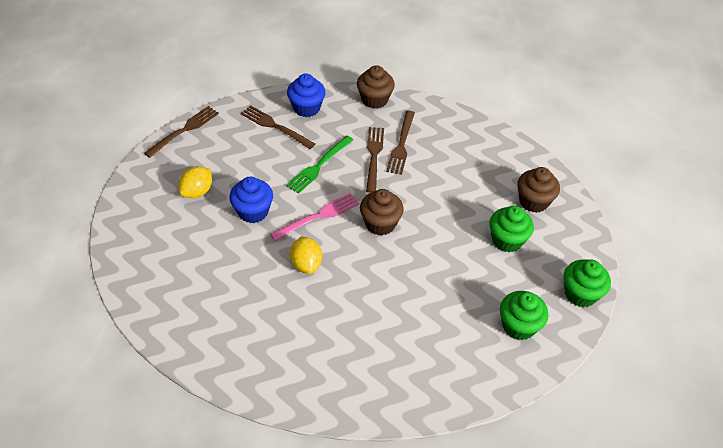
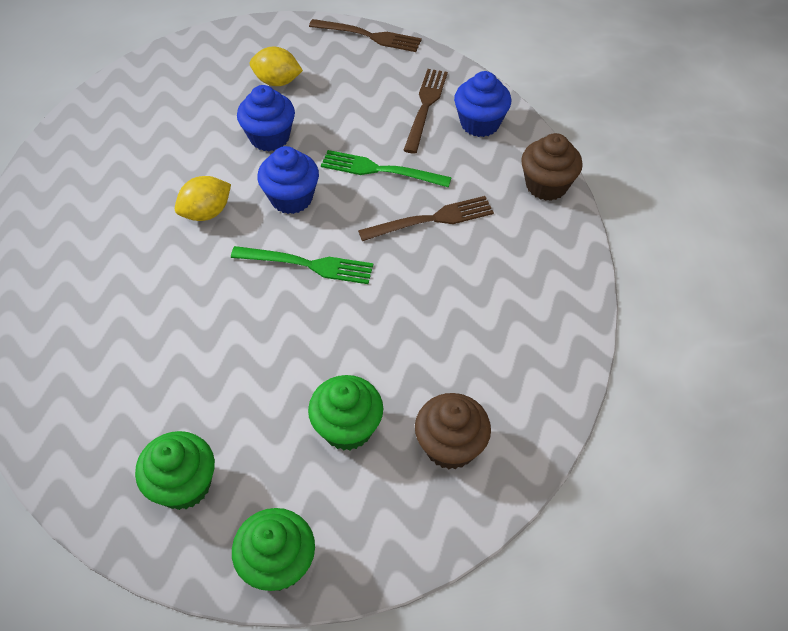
camera: 70 degrees right, 5 degrees up
(318, 216) = (291, 198): pink fork -> blue cupcake
(380, 224) = (308, 264): brown cupcake -> green fork
(401, 145) = (473, 243): brown fork -> none

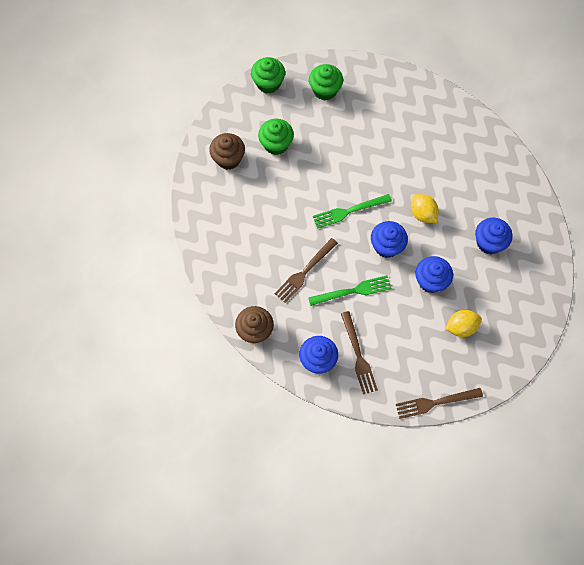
camera: 150 degrees right, 15 degrees up
(156, 143) = (489, 242): none -> blue cupcake
(207, 213) = (422, 214): yellow lemon -> yellow lemon turned 60 degrees counterclockwise

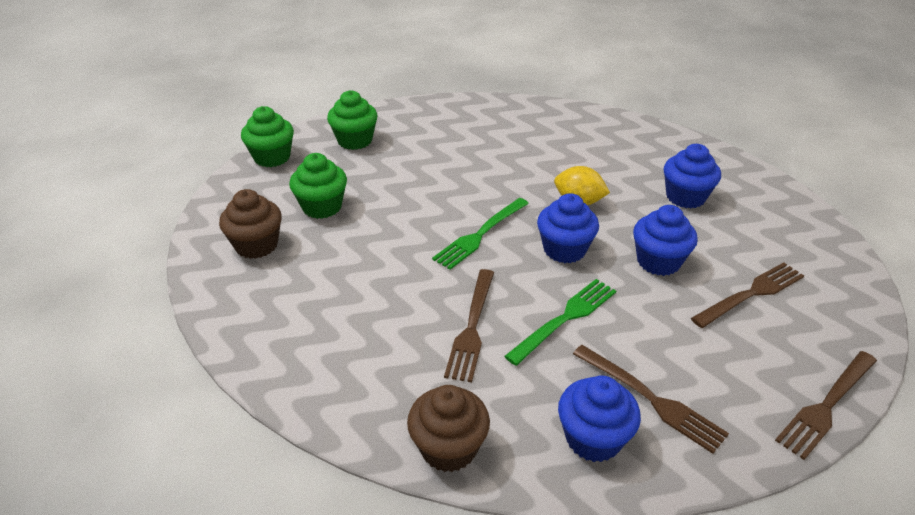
camera: 30 degrees left, 30 degrees down
(461, 327) = (751, 293): yellow lemon -> brown fork

